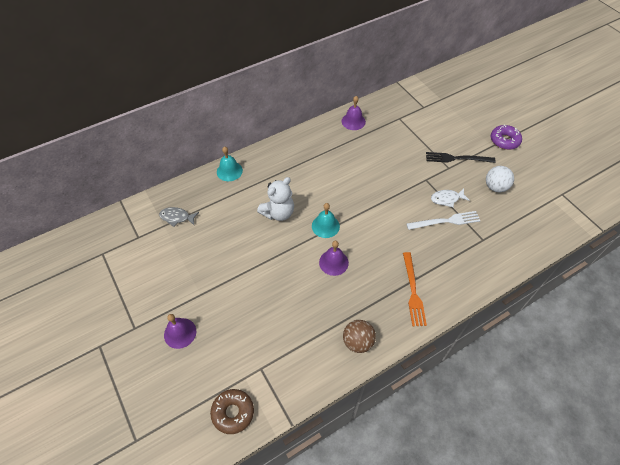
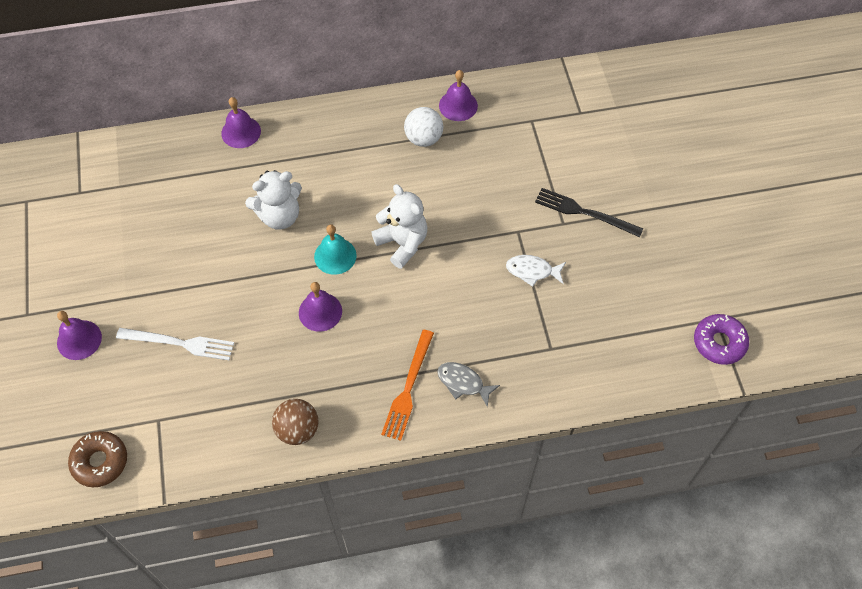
camera: 20 degrees right, 5 degrees up
(177, 217) = (141, 180): grey fish -> grey fish (463, 383)
(229, 171) = (241, 132): turquoise bell -> purple bell
(362, 206) = (402, 243): none -> white teddy bear
(446, 221) = (511, 304): white fork -> white fork (179, 343)
(495, 187) = (617, 276): white ball -> white ball (423, 138)
(504, 140) = (677, 206): purple donut -> purple donut (719, 343)

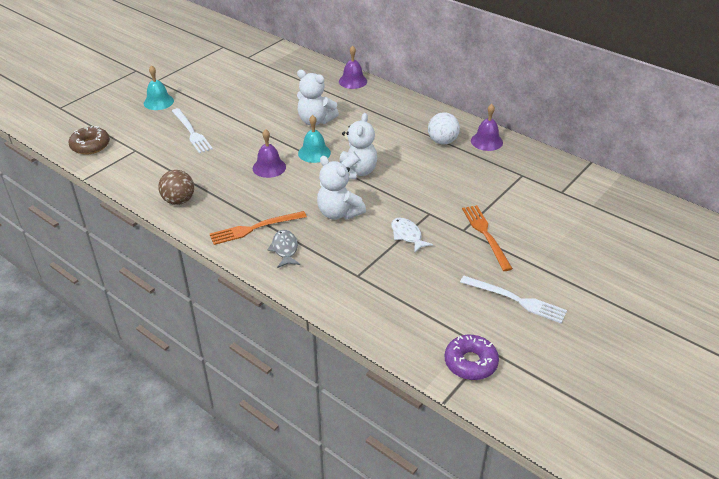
camera: 50 degrees right, 20 degrees down
(79, 340) = (158, 102): purple bell -> turquoise bell
(451, 302) = (338, 213): none -> white teddy bear
(584, 212) = (486, 235): black fork -> orange fork
(678, 255) = (516, 300): none -> white fork

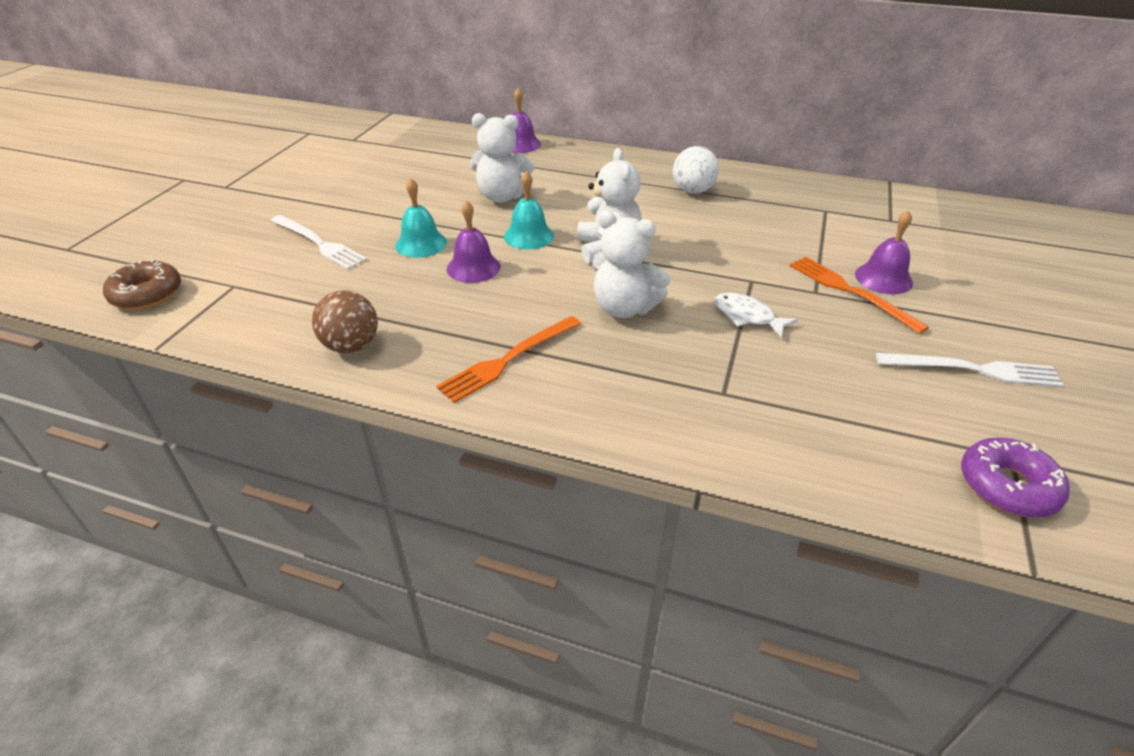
camera: 20 degrees left, 0 degrees up
(158, 102) = (242, 213): turquoise bell -> turquoise bell (421, 243)
(285, 249) = (579, 381): grey fish -> none
(486, 141) = (747, 181): purple bell -> purple bell (883, 278)

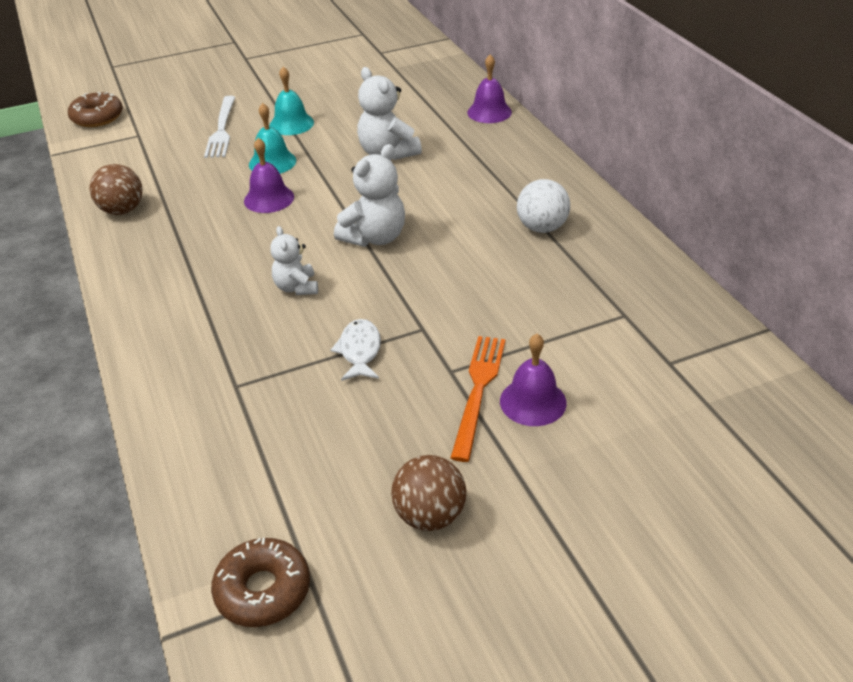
camera: 50 degrees right, 0 degrees up
(508, 360) = (172, 274): orange fork -> none
(528, 236) = (344, 195): turquoise bell -> turquoise bell (291, 124)
(624, 308) = (296, 287): white teddy bear -> white teddy bear, size x0.63
(973, 370) = (430, 515): white fork -> brown ball
(1007, 486) = (263, 590): purple donut -> brown donut

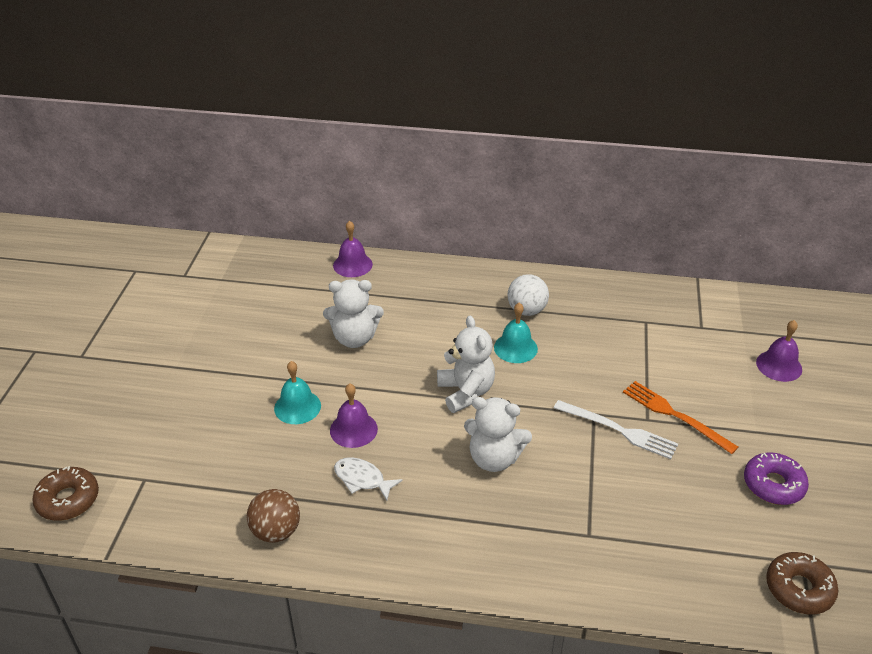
camera: 60 degrees left, 0 degrees up
(222, 129) = (203, 418): white fork -> white fork (619, 430)
(291, 124) = (245, 372): turquoise bell -> turquoise bell (515, 348)
(296, 287) = (494, 458): white teddy bear -> white teddy bear, size x1.58
(360, 351) = (596, 454): white fish -> white fish (362, 479)
(430, 515) = (773, 485): brown ball -> purple donut
(533, 401) = (700, 397): purple bell -> purple bell (779, 365)

